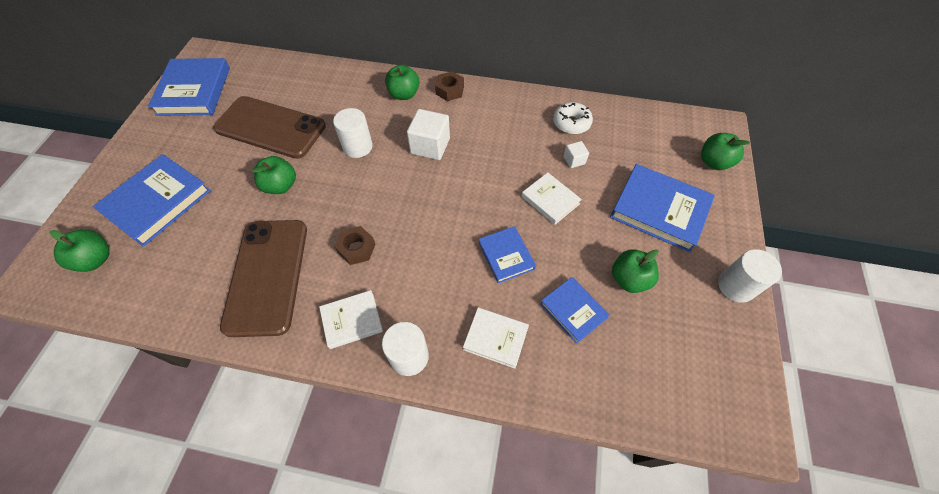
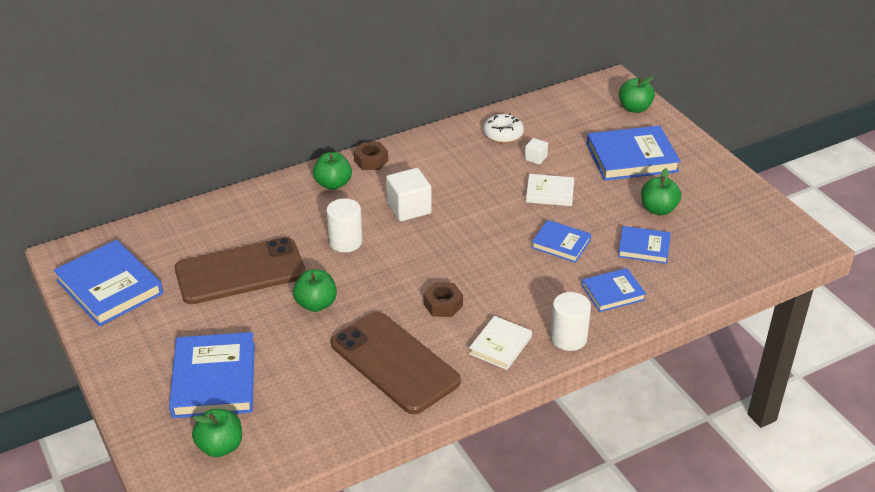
camera: 40 degrees left, 20 degrees down
(495, 338) = (613, 293): white book -> blue book
(736, 286) = (726, 175): white cylinder -> none

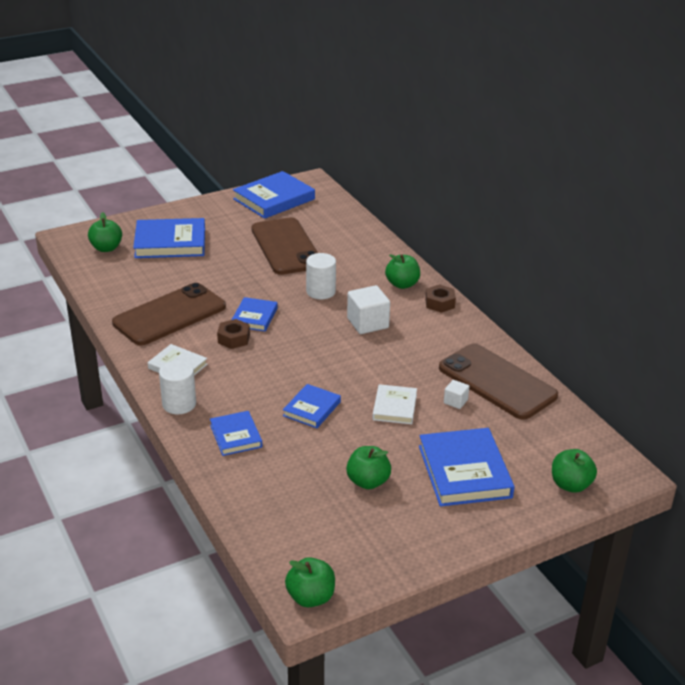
camera: 90 degrees right, 5 degrees down
(316, 304) = (243, 280): green apple -> green apple (310, 597)
(503, 134) = (497, 382): white donut -> brown phone
(643, 247) = (303, 464): blue book -> blue book (254, 317)

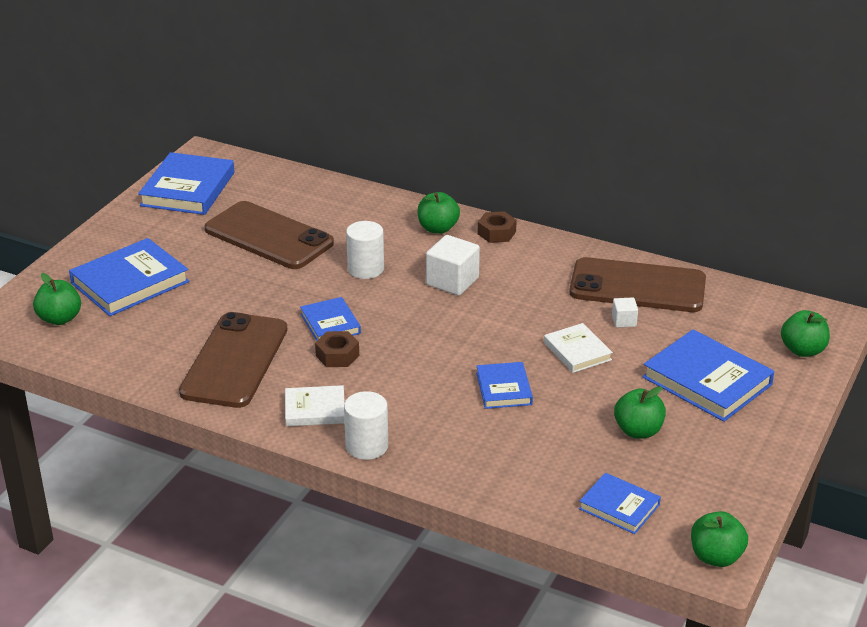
camera: 35 degrees left, 0 degrees up
(236, 436) = (464, 449): blue book -> blue book (619, 507)

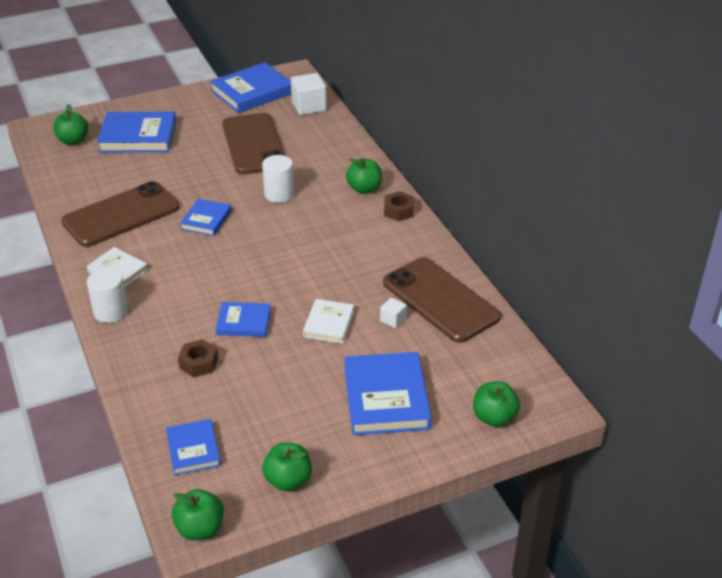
camera: 40 degrees right, 5 degrees up
(337, 355) = (180, 243): brown nut -> brown nut (199, 363)
(452, 281) = (320, 230): white cube -> white cube (309, 106)
(504, 389) = (243, 322): blue book -> blue book turned 60 degrees clockwise
(638, 431) = (284, 404): green apple -> green apple (288, 480)

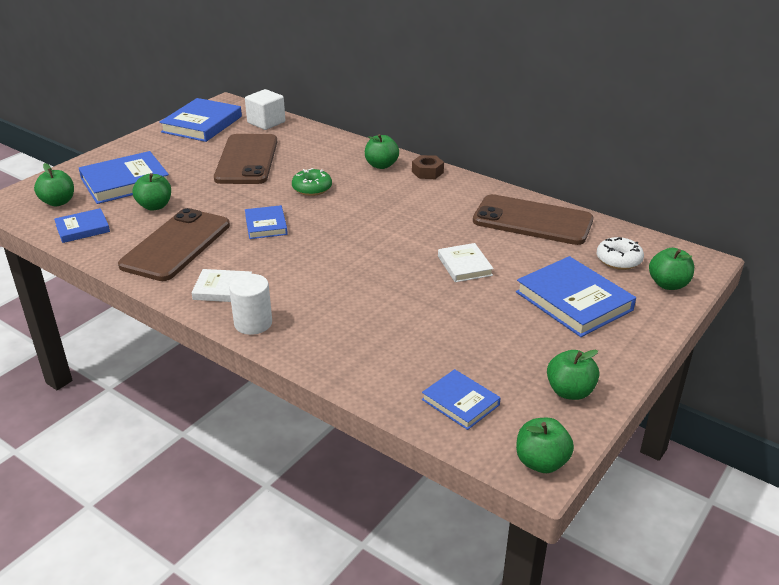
camera: 30 degrees left, 5 degrees down
(139, 170) = (155, 206): none -> green apple
(199, 363) = (386, 334): brown nut -> none
(243, 322) = (390, 289): blue book -> blue book (82, 228)
(254, 144) = (247, 160): brown phone -> brown phone turned 45 degrees clockwise
(279, 194) = (312, 188): white cylinder -> green donut
(393, 320) = (513, 246): white cube -> none
(475, 373) = (618, 260): none -> white donut

